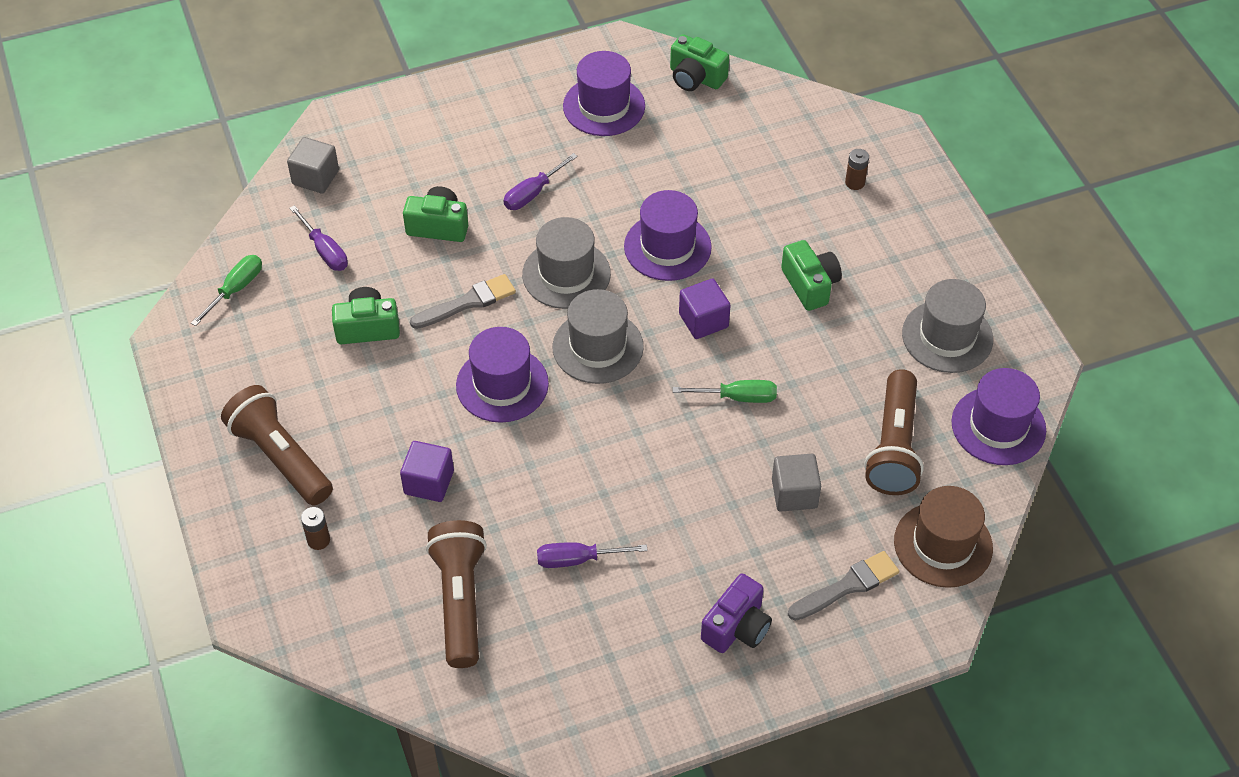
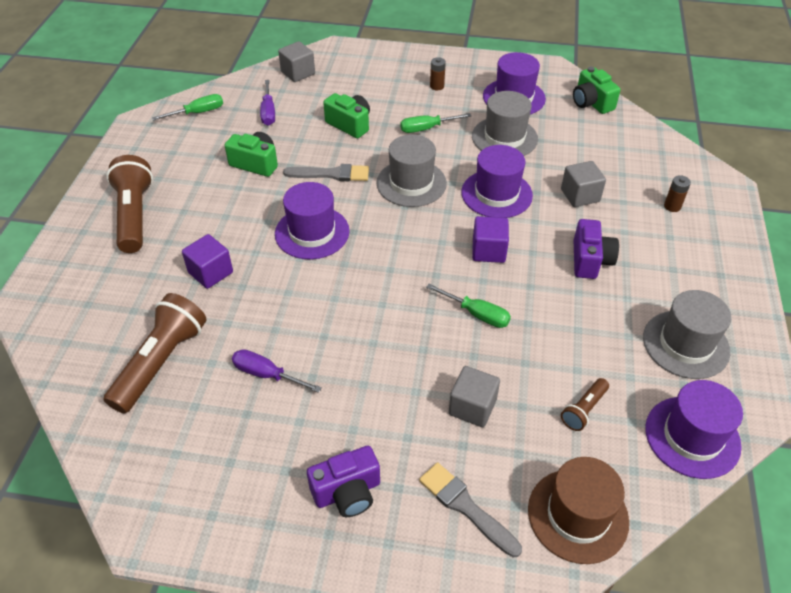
camera: 30 degrees right, 5 degrees down
(318, 540) = (109, 276): brown battery -> brown battery (437, 86)
(533, 193) = (427, 128): purple screwdriver -> green screwdriver
(598, 347) = (397, 236): grey hat -> grey hat (504, 137)
(755, 210) = (580, 195): none -> grey cube
(810, 285) = (590, 260): green camera -> purple camera
(847, 586) = (466, 507): grey brush -> grey brush turned 135 degrees counterclockwise
(894, 447) = (584, 410): brown flashlight -> brown flashlight, size x0.50

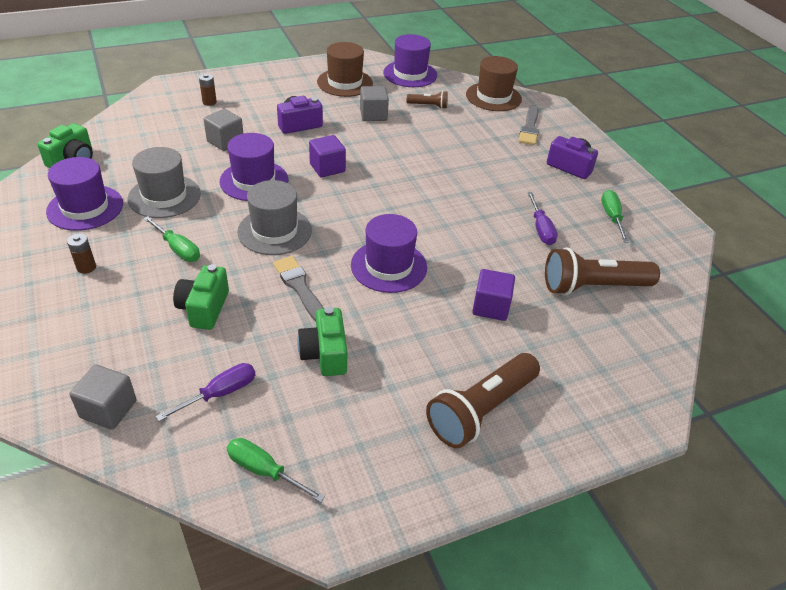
camera: 125 degrees left, 5 degrees down
(472, 407) = (468, 141): grey cube -> grey cube (373, 115)
(476, 314) = (395, 157): green screwdriver -> green screwdriver (612, 217)
(685, 344) = (345, 83): grey hat -> brown hat

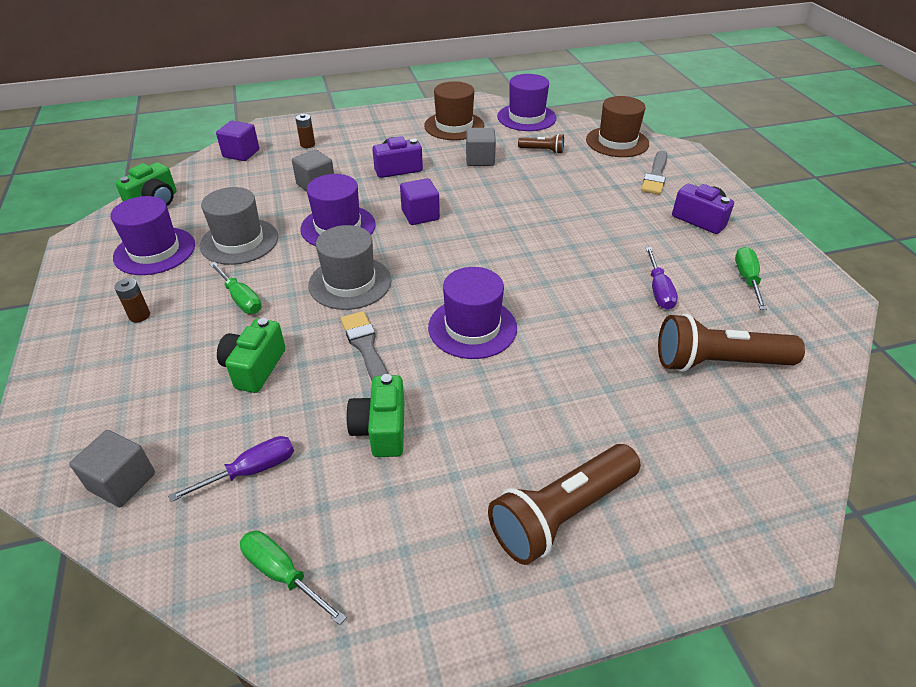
camera: 10 degrees right, 0 degrees up
(490, 307) = (588, 381): purple cube -> purple cube (241, 153)

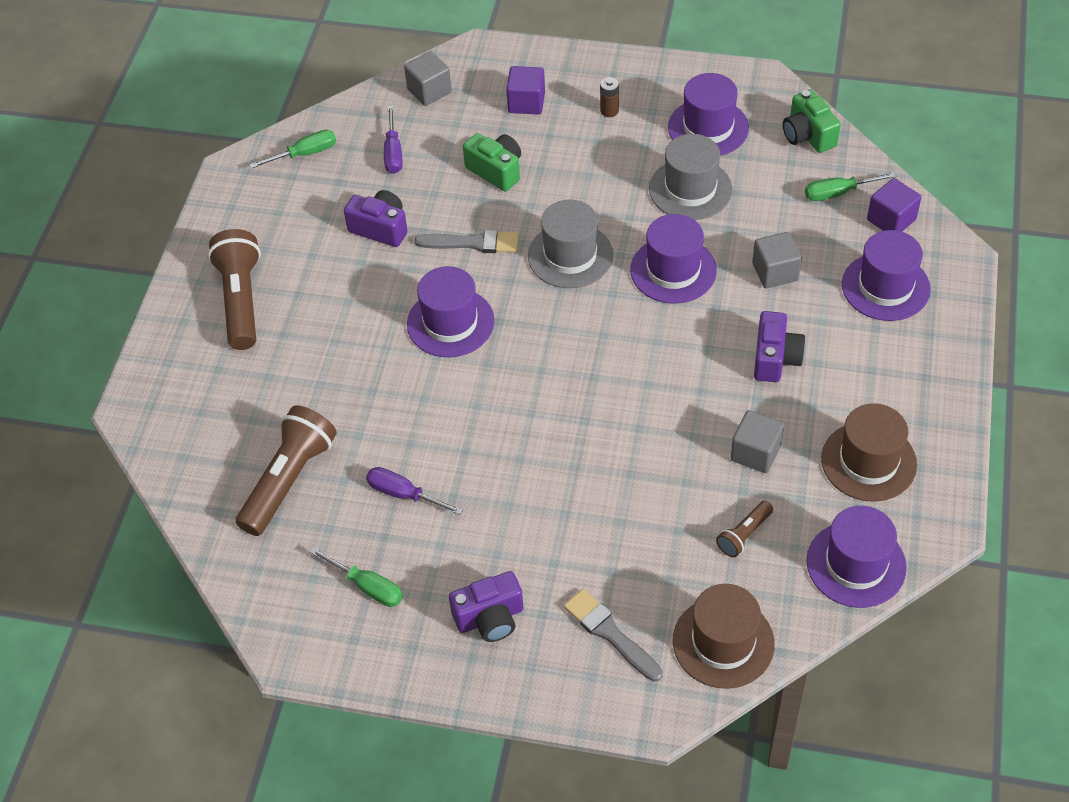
camera: 120 degrees right, 10 degrees up
(241, 299) = (593, 176): green screwdriver -> green screwdriver (838, 193)
(307, 144) = (885, 287): brown battery -> purple hat
(381, 429) = (380, 228): green camera -> purple camera
(420, 215) = (657, 346): purple cube -> purple cube (526, 102)

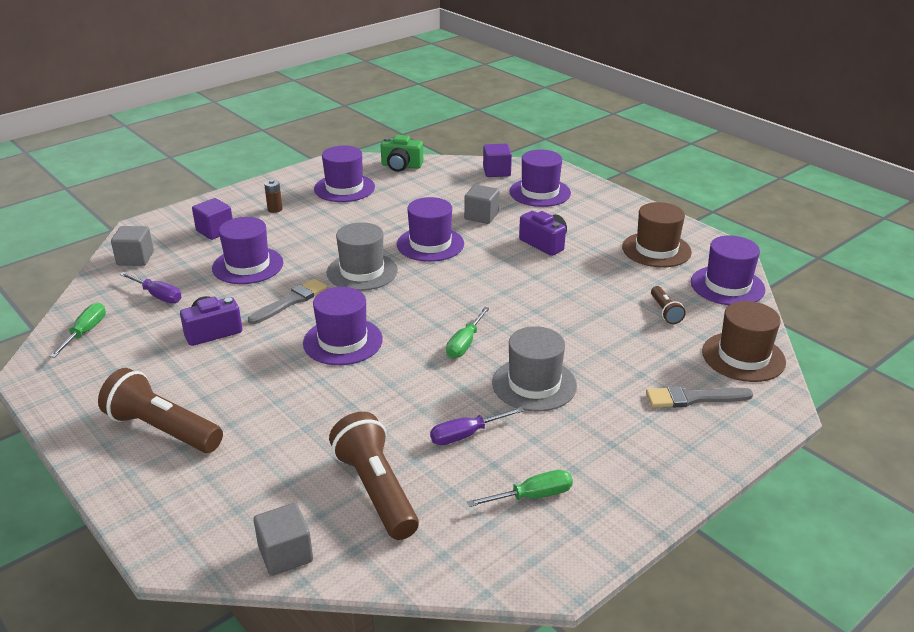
camera: 55 degrees left, 20 degrees down
(490, 618) = (627, 446): purple camera -> none
(496, 170) = (248, 265): green camera -> purple hat
(690, 189) = (379, 212): grey hat -> grey hat (534, 384)
(755, 453) = (606, 280): grey cube -> grey cube (285, 554)
(838, 193) = (455, 176): green screwdriver -> green screwdriver (465, 343)

